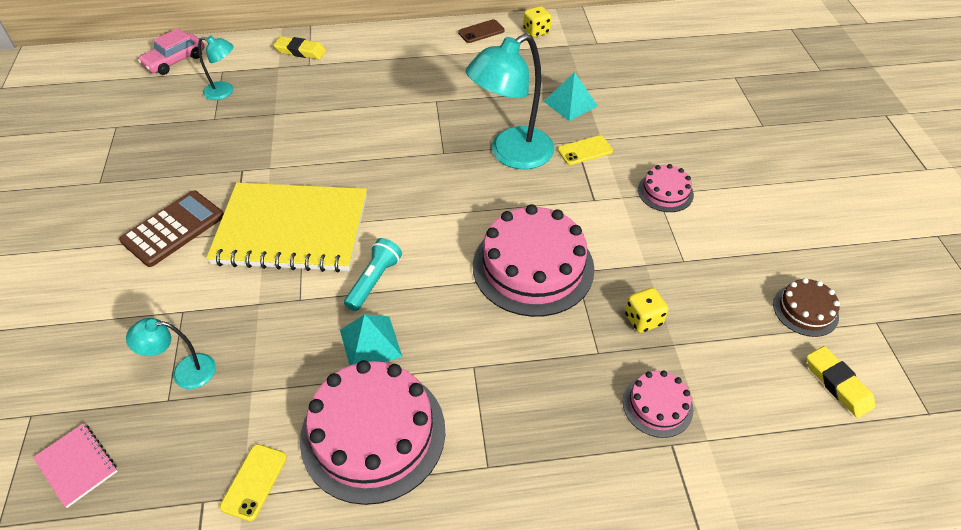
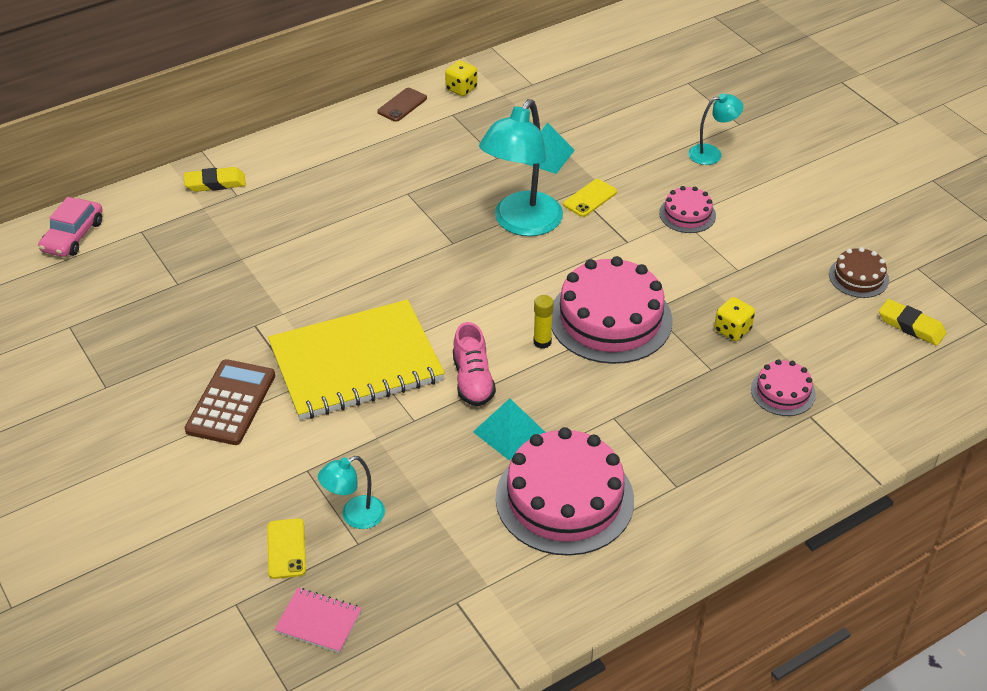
camera: 25 degrees left, 5 degrees down
(224, 92) = (164, 252): turquoise lamp -> turquoise lamp (712, 153)
(254, 482) = (490, 571): yellow phone -> yellow phone (286, 549)
(374, 281) = (473, 380): turquoise flashlight -> pink shoe
(458, 267) = (542, 342): none -> yellow glue stick

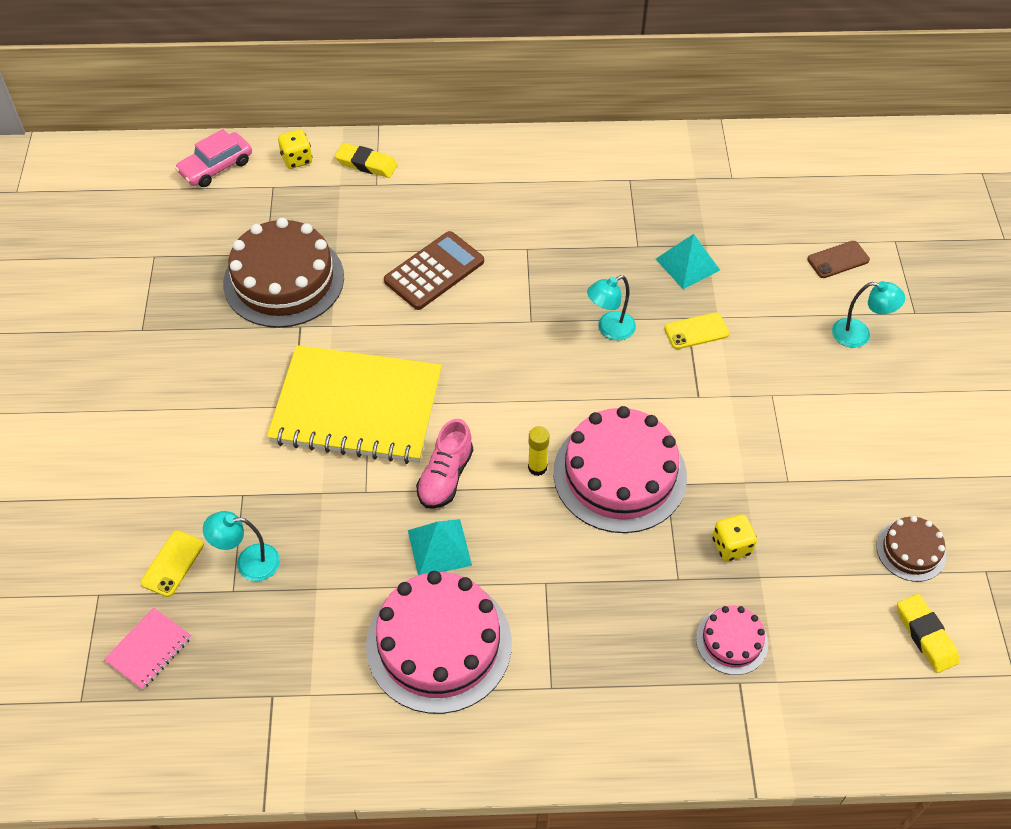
camera: 30 degrees right, 10 degrees up
(211, 297) = (284, 280): none -> brown cake
(231, 403) = (227, 395): brown calculator -> brown calculator (434, 271)
(318, 621) = (149, 649): pink notebook -> pink notebook turned 75 degrees clockwise
(402, 105) = (589, 150): brown phone -> brown phone (838, 260)
(461, 89) = (658, 155): yellow dice -> yellow dice (297, 159)
(521, 223) = (609, 329): turquoise lamp -> turquoise lamp, size x0.51
(687, 214) = (782, 393): pink cake -> none

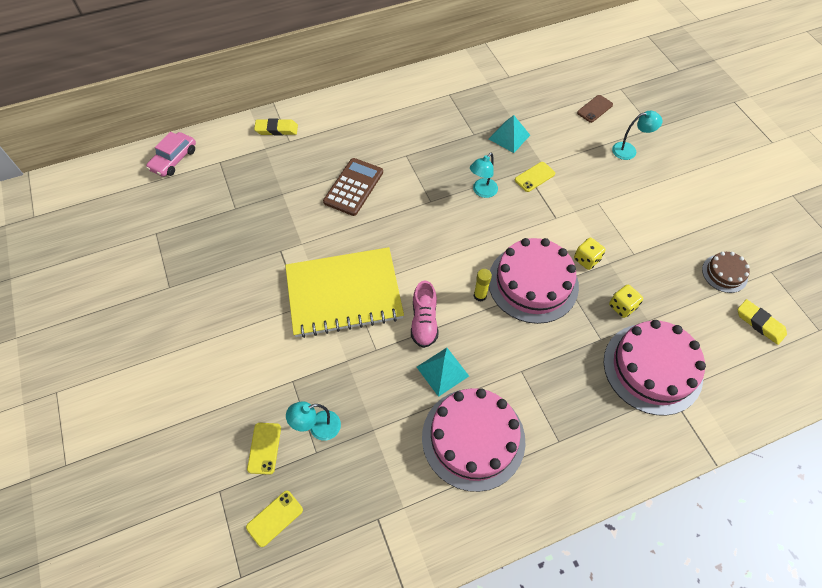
camera: 20 degrees left, 5 degrees up
(149, 649) = (274, 518): pink notebook -> yellow phone
(284, 280) = (255, 222): brown cake -> none
(297, 159) = (228, 139): yellow dice -> yellow dice (586, 259)
(731, 641) = (652, 368): pink cake -> pink cake, size x2.02

